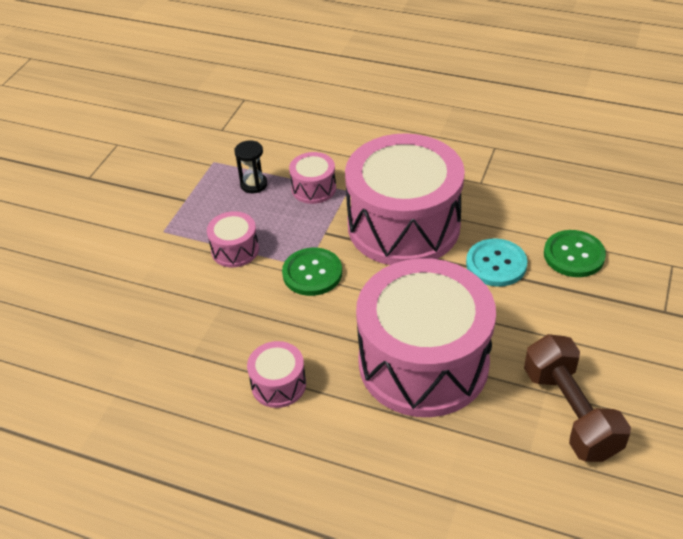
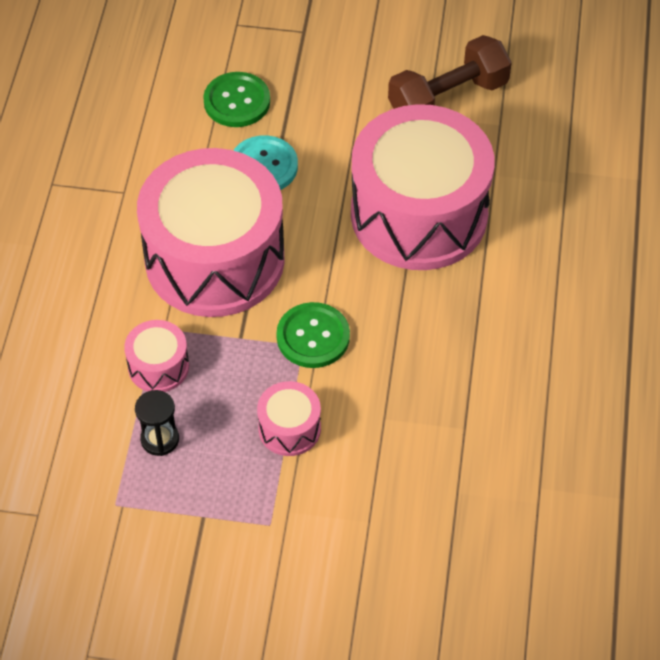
camera: 105 degrees left, 10 degrees up
(278, 384) = (481, 334): pink drum -> none

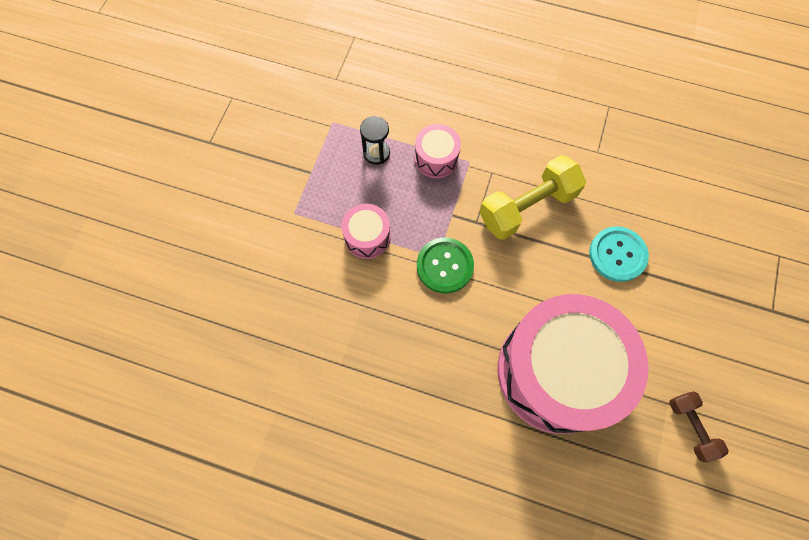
camera: 100 degrees right, 15 degrees up
(215, 259) = (527, 206): pink drum -> yellow dumbbell
(237, 101) = (689, 244): green button -> none
(448, 98) = (691, 427): brown dumbbell -> brown dumbbell, size x0.57

